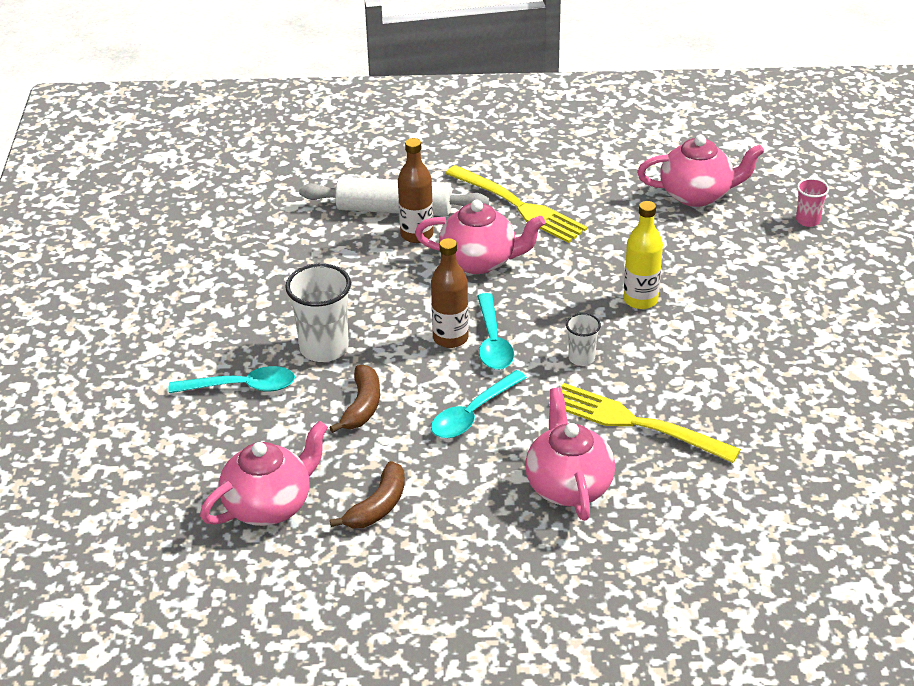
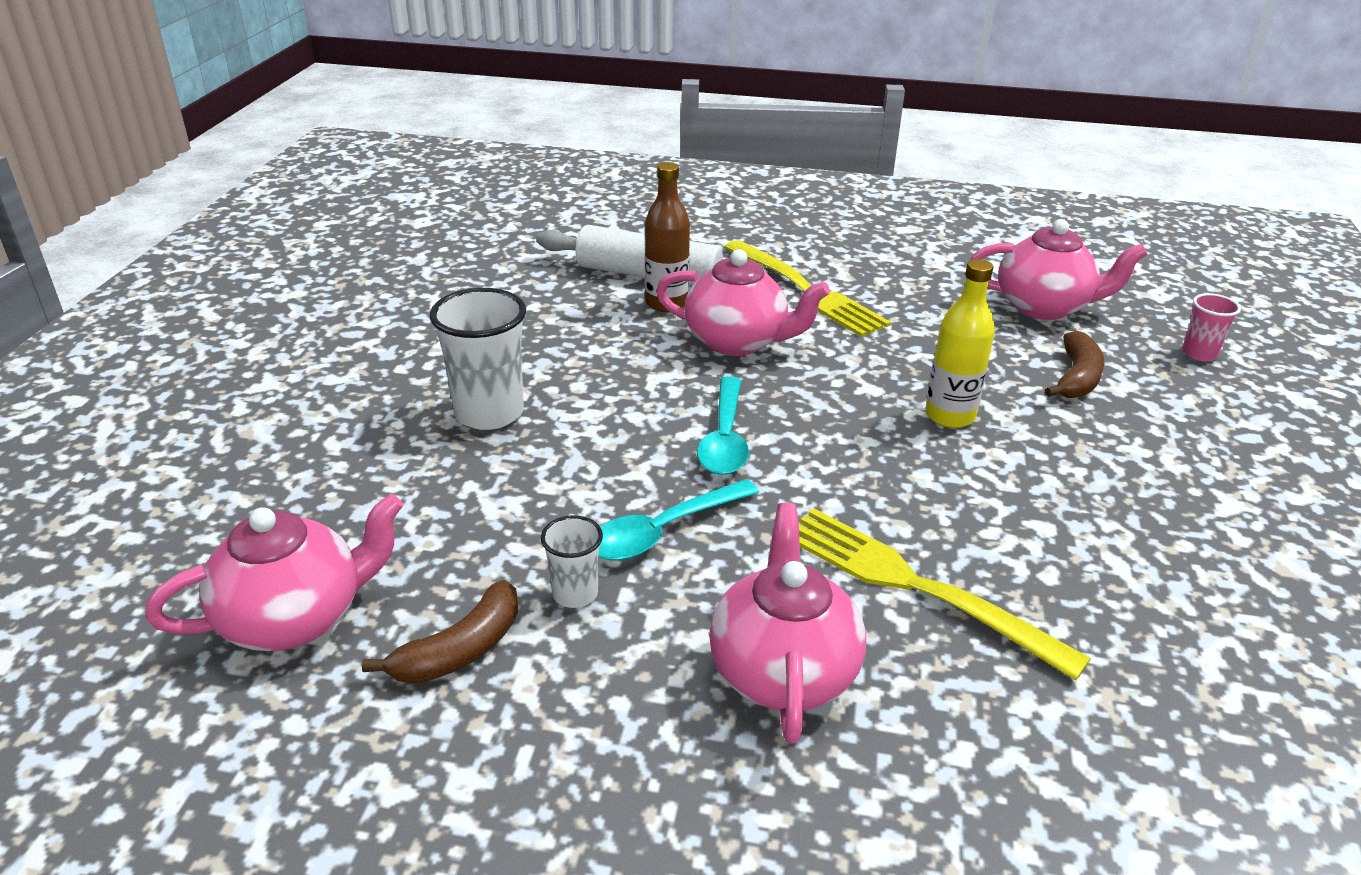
camera: 10 degrees right, 5 degrees down
(241, 387) = (353, 444): turquoise spoon -> none
(362, 406) = (506, 495): brown banana -> brown banana (1076, 378)
(450, 338) = (666, 425): brown bottle -> none
(581, 358) = (848, 478): white cup -> white cup (575, 593)

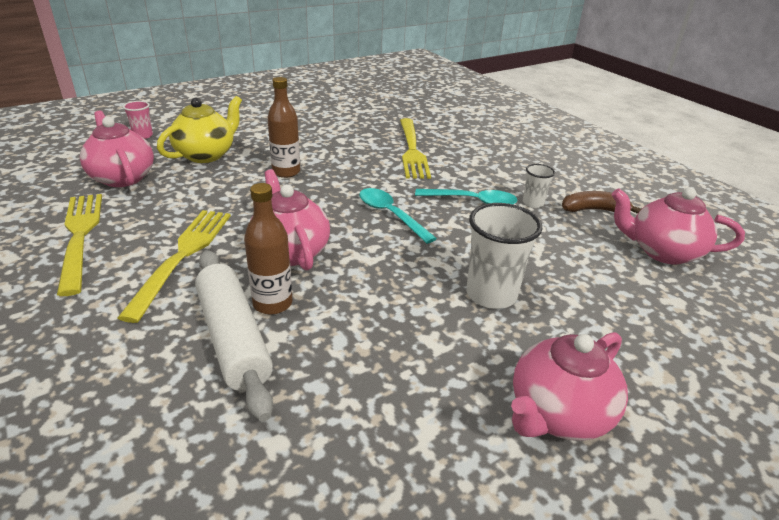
camera: 135 degrees left, 0 degrees up
(724, 438) = (390, 215): turquoise spoon -> turquoise spoon turned 90 degrees counterclockwise
(783, 670) = (487, 158): pink teapot -> pink teapot (558, 414)
(909, 259) = (80, 236): none -> yellow fork
(949, 416) = (286, 172): yellow bottle -> brown bottle
(1076, 378) = (206, 155): brown banana -> yellow teapot

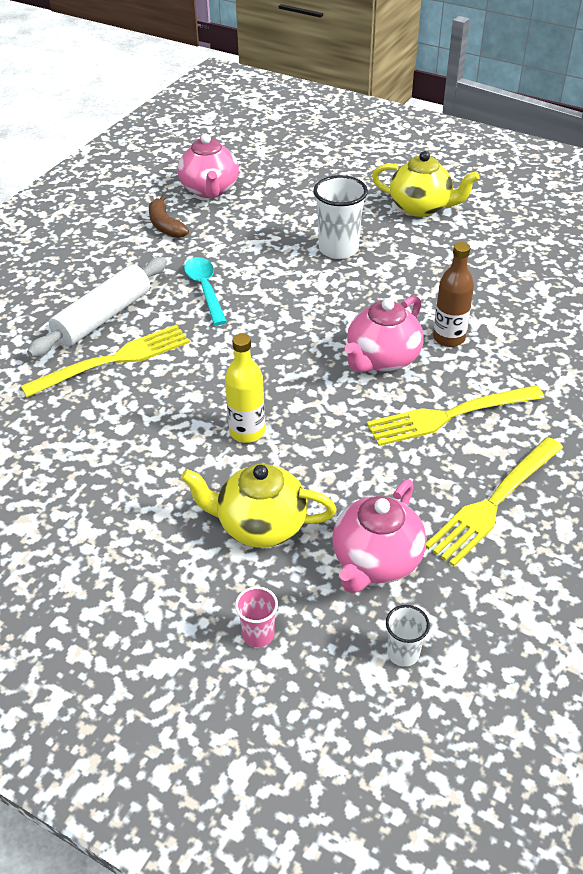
camera: 115 degrees left, 10 degrees up
(233, 338) = (497, 338): white rolling pin -> white rolling pin (103, 317)
(286, 172) = (247, 432): brown bottle -> yellow bottle
(390, 215) = (272, 327): turquoise spoon -> none
(533, 203) = (179, 257): white cup -> white cup (403, 653)
(558, 414) = (421, 207): pink teapot -> yellow teapot

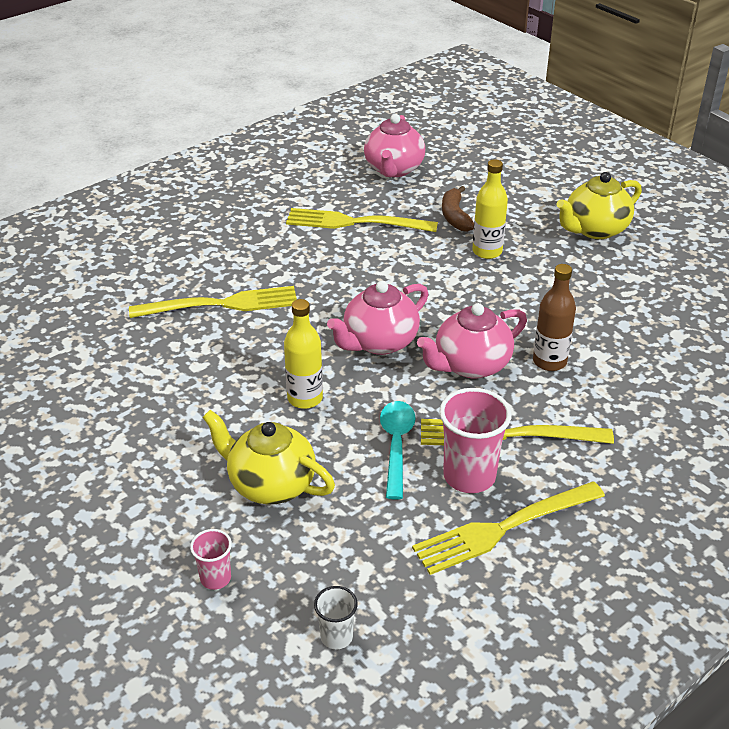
camera: 20 degrees right, 5 degrees down
(103, 317) = (233, 264): white rolling pin -> none
(165, 225) = (334, 193): brown banana -> brown banana (455, 216)
(201, 249) = (355, 222): none -> yellow fork
(205, 289) = (338, 260): turquoise spoon -> turquoise spoon (396, 445)
(338, 249) = (487, 251): white cup -> yellow bottle
(376, 561) = (358, 547): pink teapot -> pink teapot (379, 342)
(421, 207) = (595, 229): yellow teapot -> yellow teapot turned 105 degrees clockwise
(437, 463) = (469, 476): none -> pink cup

